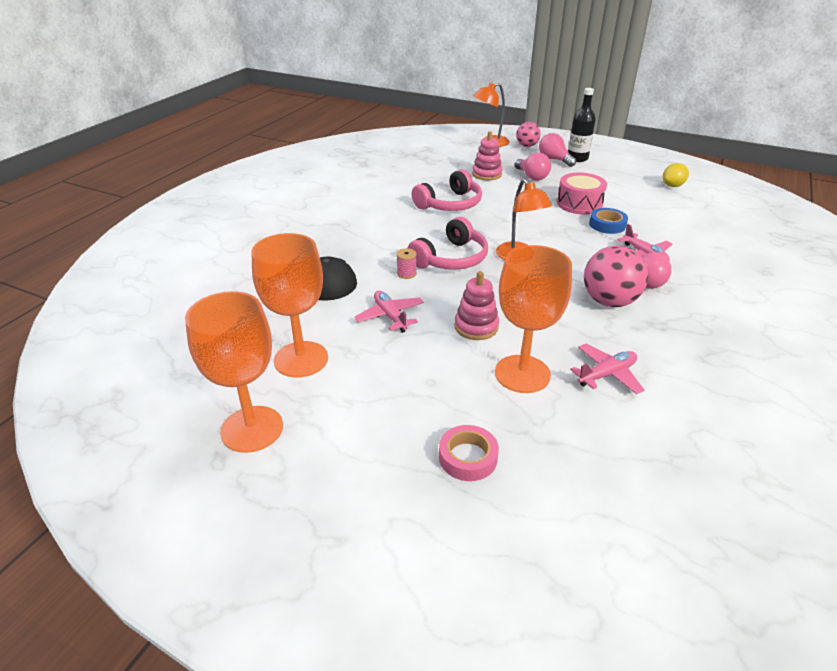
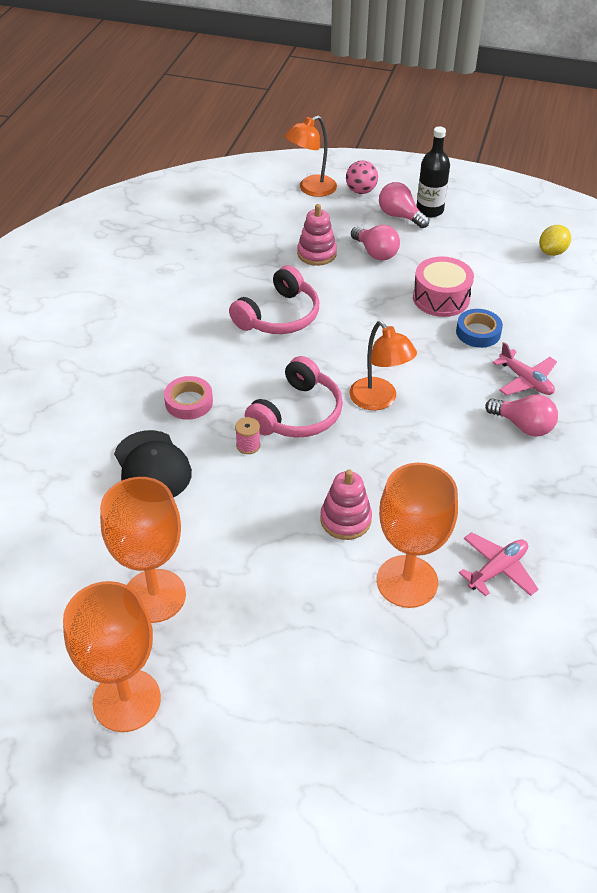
camera: 10 degrees left, 10 degrees up
(390, 316) = (243, 517): pink plane -> none
(468, 457) = (366, 701): pink tape -> pink tape (189, 402)
(609, 301) = (491, 460): pink ball -> none

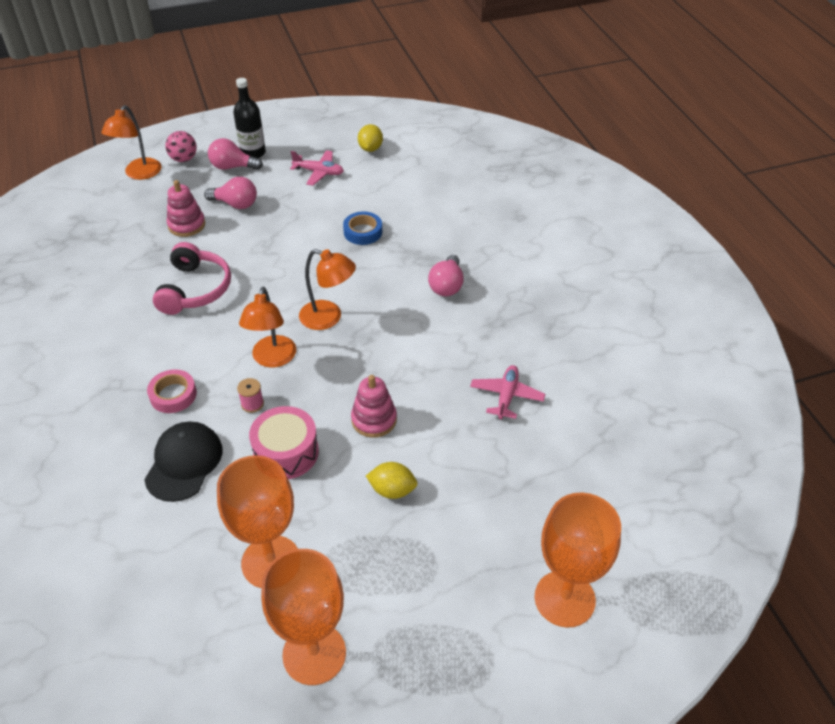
camera: 35 degrees left, 0 degrees up
(152, 466) = (184, 463): black cap -> black cap turned 105 degrees counterclockwise
(297, 413) = (272, 359): pink headphones -> orange lamp
(310, 596) = (392, 490): none -> yellow lemon
(407, 581) = (453, 439): orange goblet -> orange goblet (564, 598)
(441, 298) = (315, 218): pink drum -> pink drum (286, 452)
(523, 426) = (447, 285): pink light bulb -> pink light bulb turned 105 degrees clockwise
(525, 380) = (423, 252): pink plane -> pink plane (319, 172)

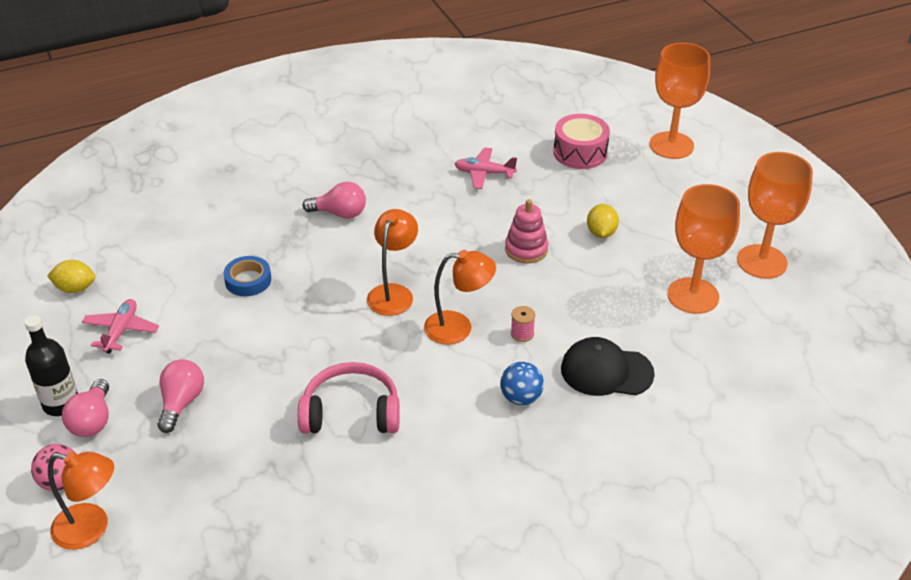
camera: 95 degrees left, 5 degrees down
(173, 395) = (521, 397): pink tape -> blue ball
(186, 225) = (223, 446): pink stacking toy -> none
(286, 452) = (577, 301): pink drum -> pink drum (580, 152)

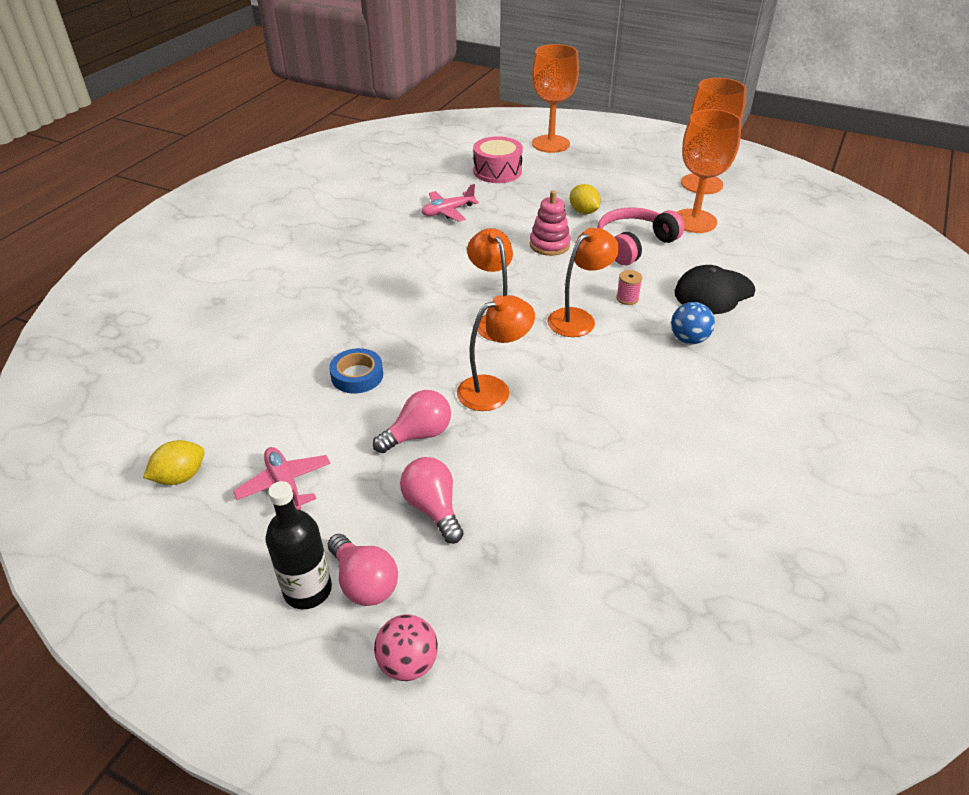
camera: 40 degrees left, 0 degrees up
(91, 529) = (502, 683): orange lamp -> orange lamp (493, 389)
(340, 213) = (370, 288): pink light bulb -> pink light bulb (418, 435)
(351, 412) = (588, 423): pink headphones -> pink headphones (634, 244)

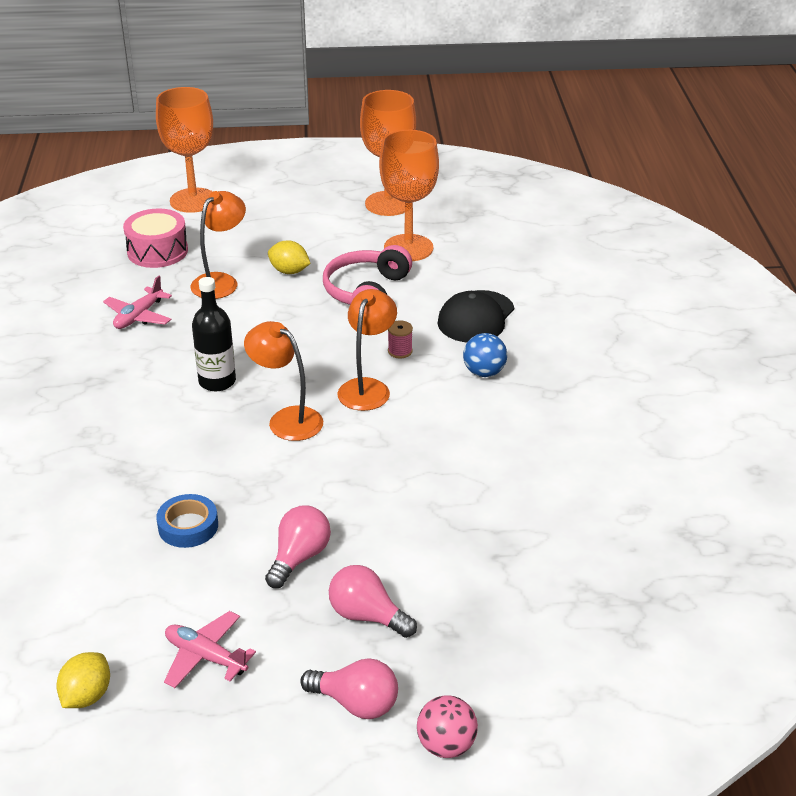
camera: 30 degrees left, 5 degrees down
(307, 590) = (309, 733): black bottle -> black bottle (217, 381)
(493, 389) = (338, 487): orange lamp -> orange lamp (221, 281)
(549, 245) = (281, 319): pink stacking toy -> none

